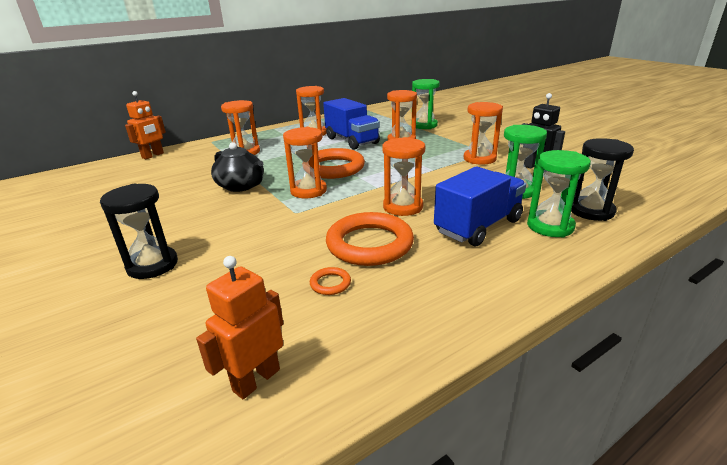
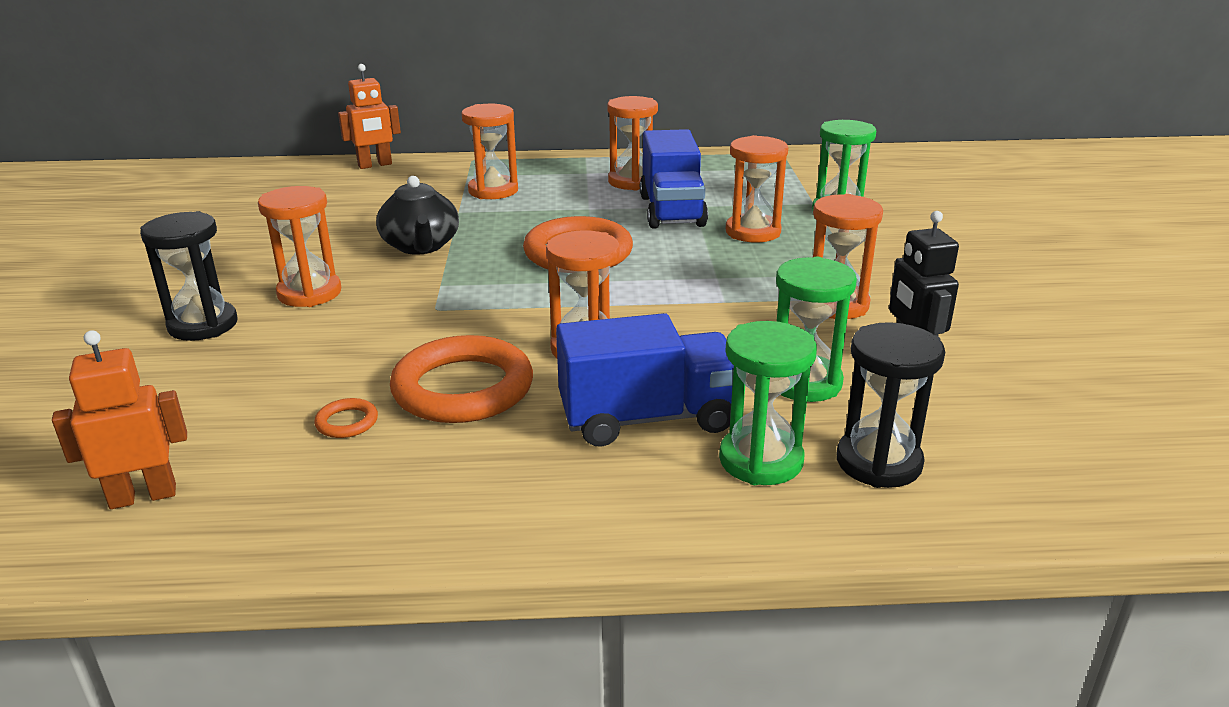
camera: 30 degrees right, 0 degrees up
(308, 191) = (494, 280): orange hourglass -> orange hourglass (309, 293)

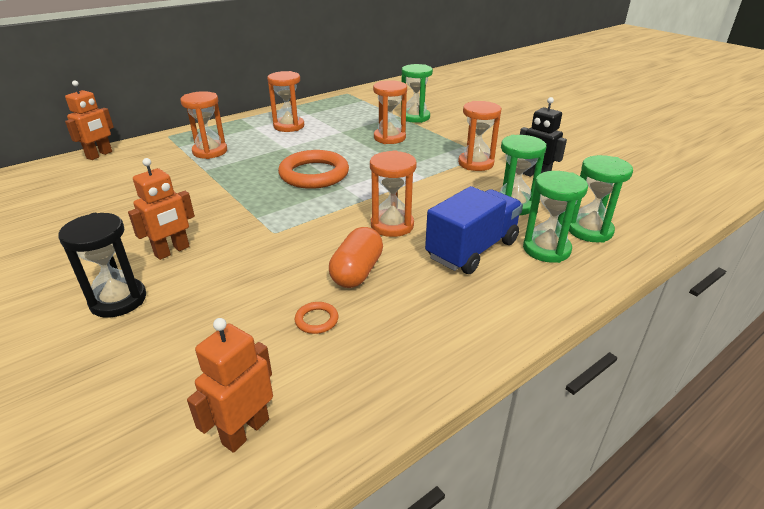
camera: 35 degrees left, 5 degrees up
(309, 293) = (172, 251): orange hourglass -> orange robot
(421, 246) = (209, 198): black teapot -> none
(463, 388) = (357, 272): orange ring -> orange capsule
(672, 211) = (333, 137): blue truck -> none
(878, 462) = (589, 230): black hourglass -> green hourglass

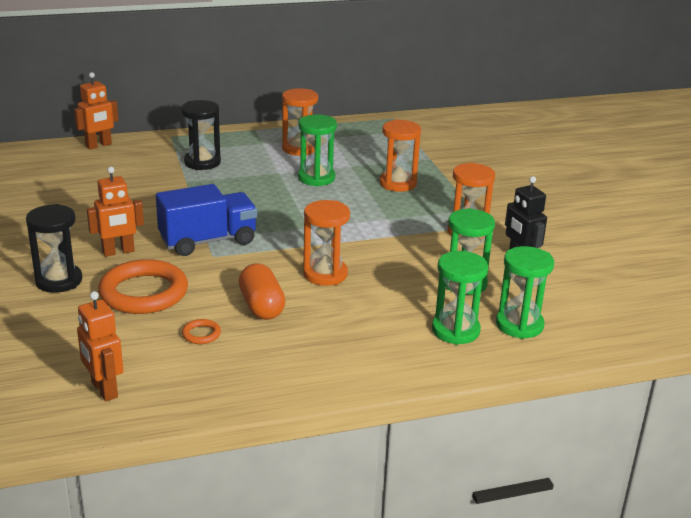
camera: 20 degrees right, 5 degrees down
(210, 151) = (202, 162): orange hourglass -> black hourglass
(245, 431) = (104, 390): orange robot -> orange robot turned 90 degrees counterclockwise
(314, 174) = (288, 208): orange ring -> orange ring (144, 293)
(357, 272) = (261, 306): orange capsule -> orange capsule turned 60 degrees counterclockwise
(415, 117) = (448, 164): green hourglass -> green hourglass (316, 178)
(472, 249) = (382, 313): blue truck -> blue truck (208, 241)

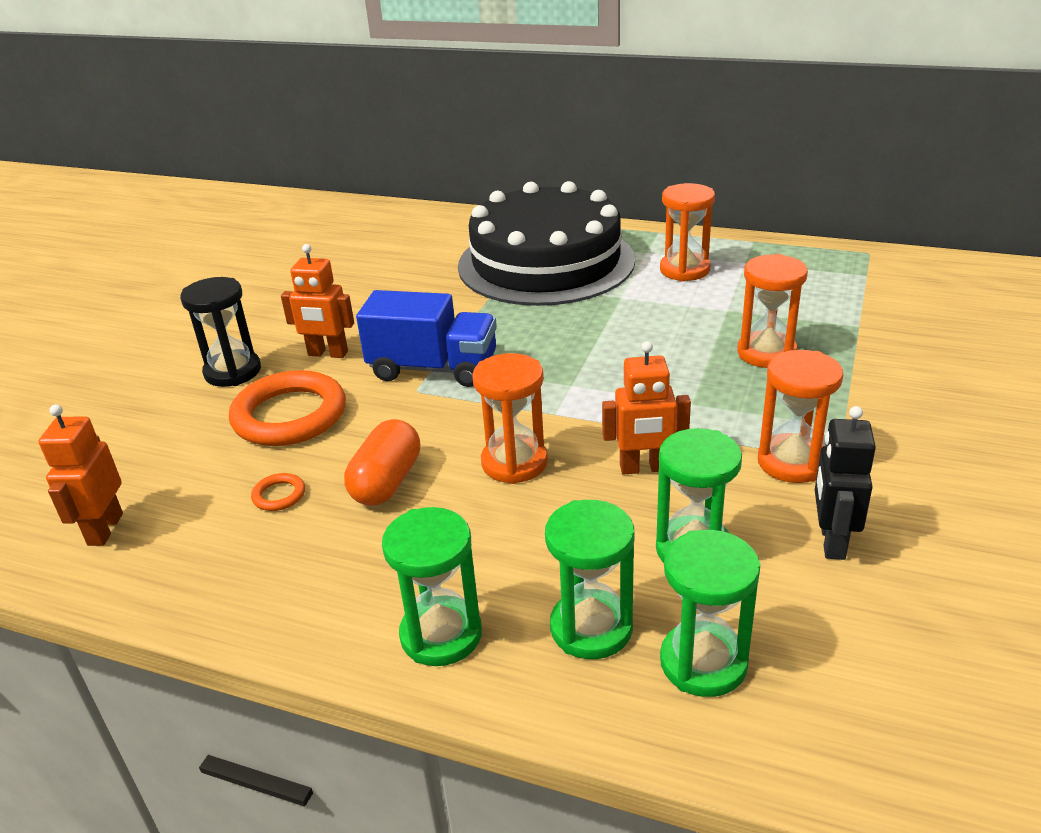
camera: 40 degrees right, 5 degrees up
(99, 145) = (461, 218): orange robot -> orange robot (644, 468)
(202, 162) = (546, 262): black hourglass -> black cake
(316, 178) = (661, 316): green hourglass -> green hourglass (441, 635)

